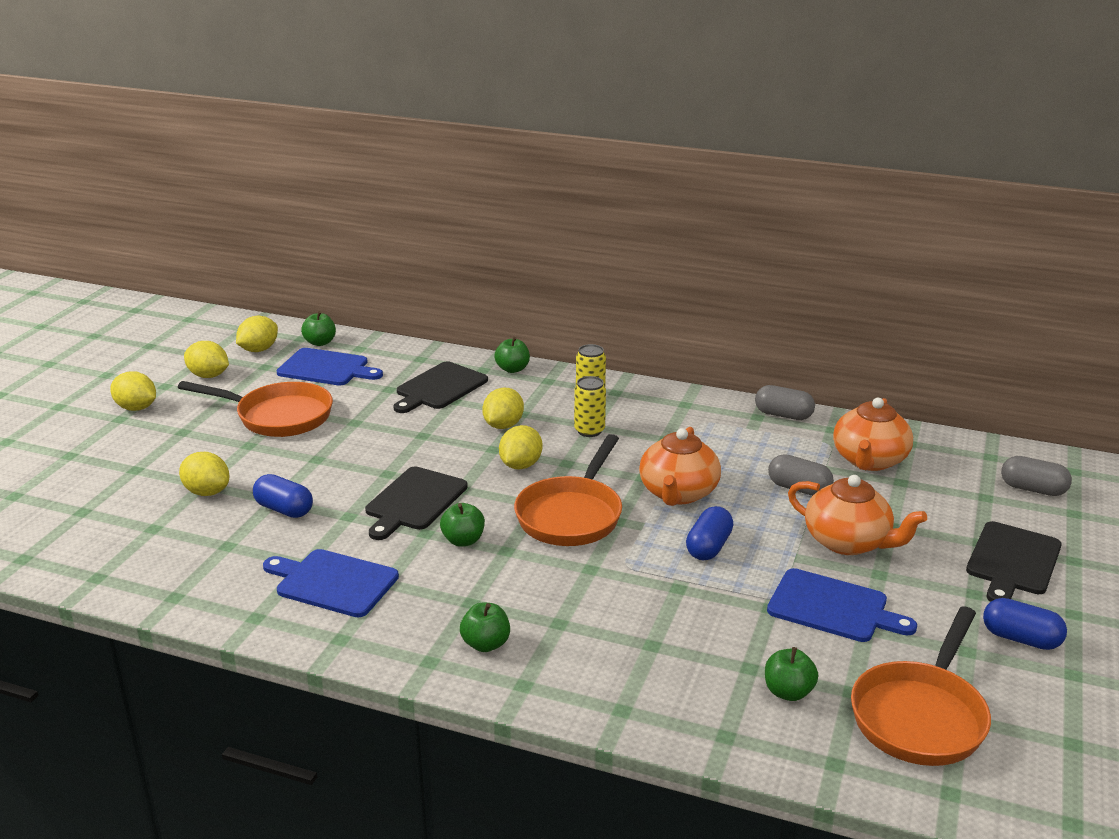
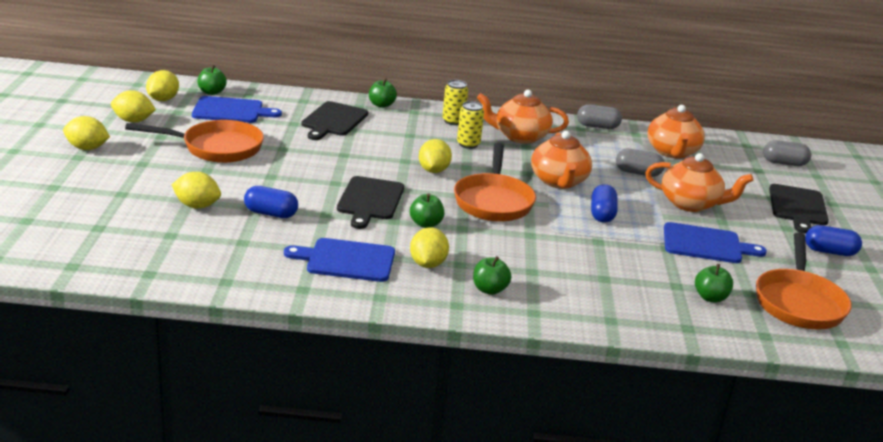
camera: 20 degrees left, 0 degrees up
(503, 425) = (401, 144): yellow lemon -> yellow lemon (427, 264)
(666, 423) = (520, 136): none -> orange teapot

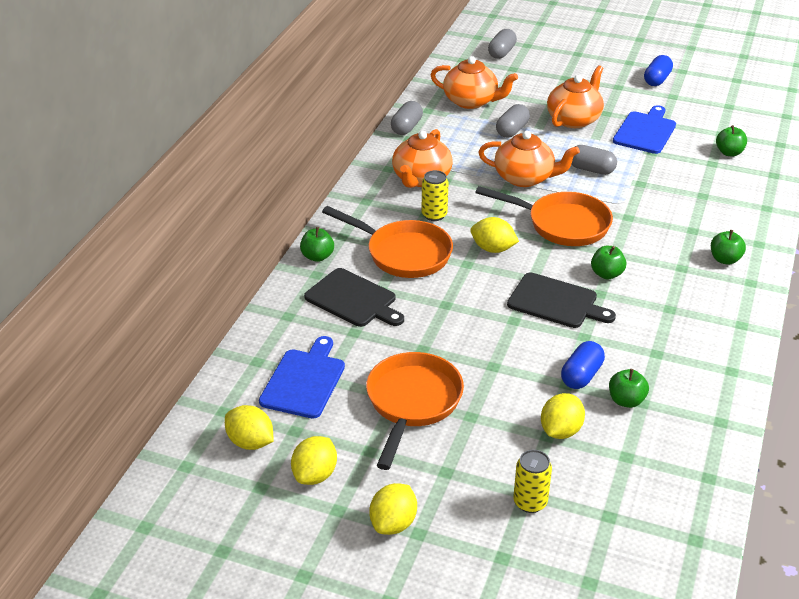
camera: 70 degrees left, 10 degrees up
(212, 92) = (238, 393): green apple -> green apple (626, 400)
(347, 260) = (677, 335): blue cutting board -> none
(427, 264) = (682, 286): yellow lemon -> none
(453, 121) = (374, 214): yellow can -> yellow can (530, 502)
(602, 214) = (591, 169): blue capsule -> grey capsule
(798, 207) = (583, 71): black cutting board -> none
(798, 302) = (732, 116): orange pan -> orange pan (403, 253)

